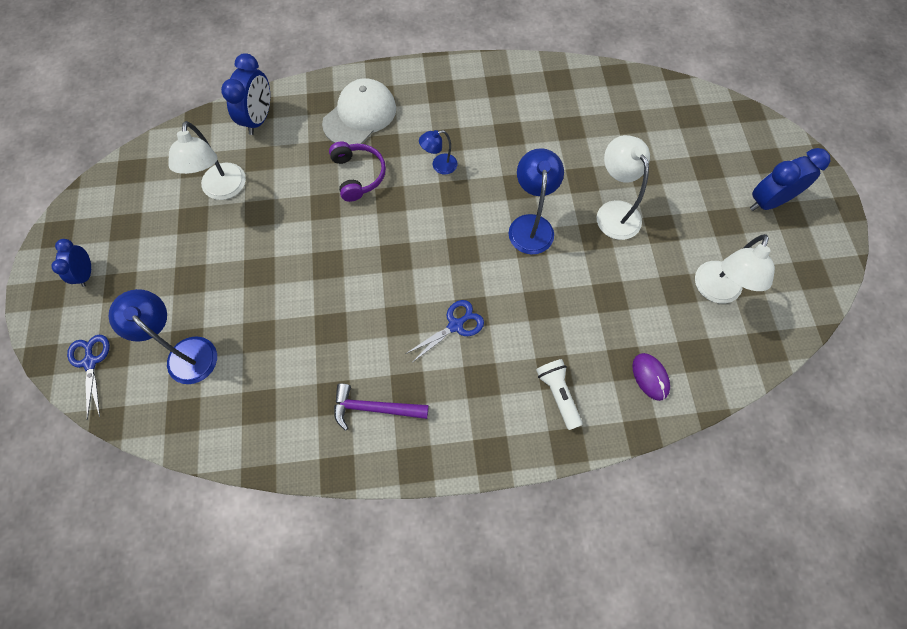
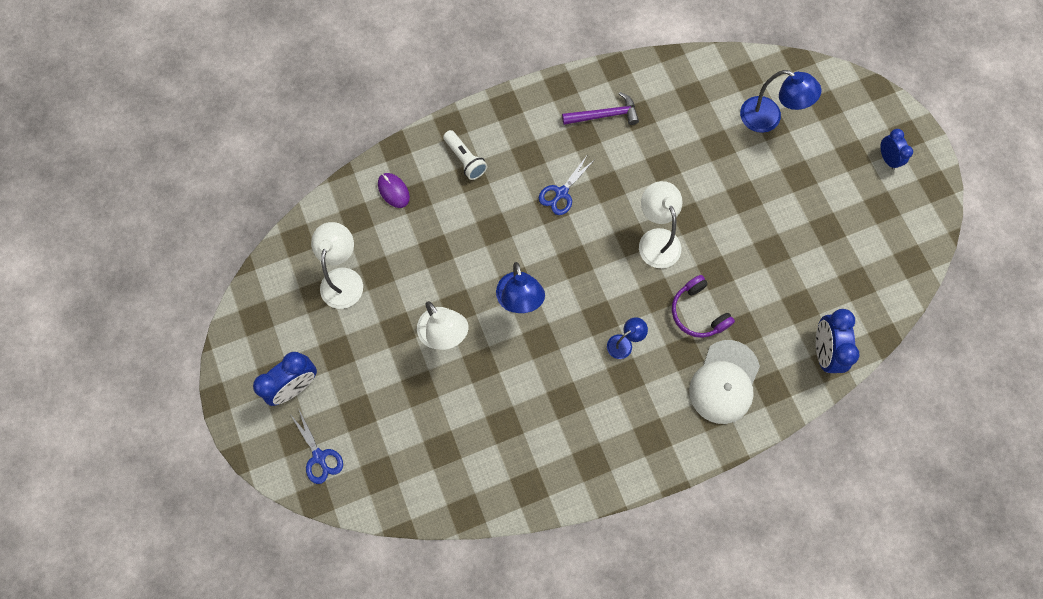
camera: 165 degrees right, 5 degrees up
(90, 362) = (837, 94): blue scissors -> blue scissors (319, 457)
(223, 190) = (816, 264): white lamp -> white lamp (656, 239)

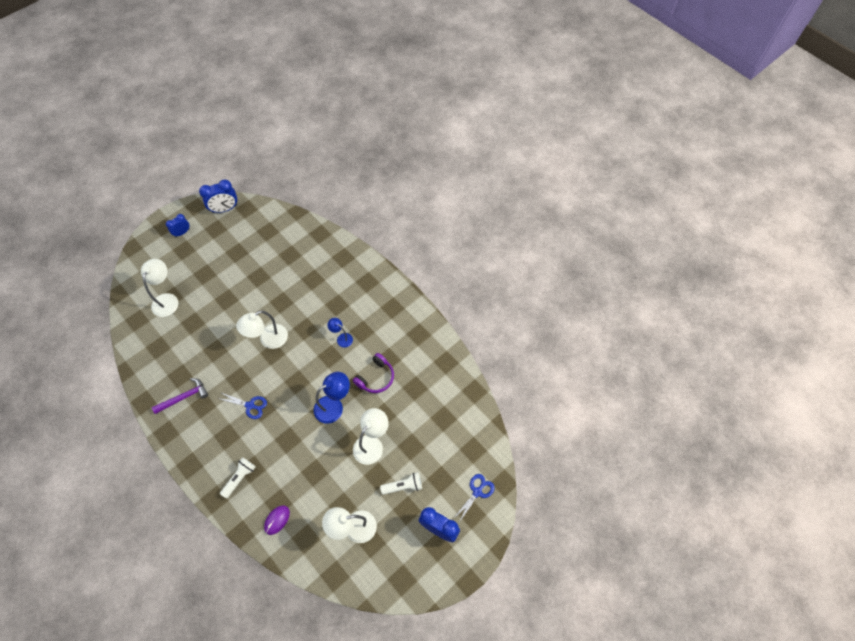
camera: 110 degrees left, 10 degrees down
(369, 359) = (403, 486): none -> white flashlight
(604, 115) = (184, 397): purple hammer -> purple hammer turned 90 degrees clockwise
(698, 312) = (309, 304): purple headphones -> purple headphones (376, 377)
(724, 382) = (347, 281): white cap -> none
(768, 118) = (167, 299): blue lamp -> white lamp
(823, 351) = (313, 238): blue clock -> blue clock (225, 209)

